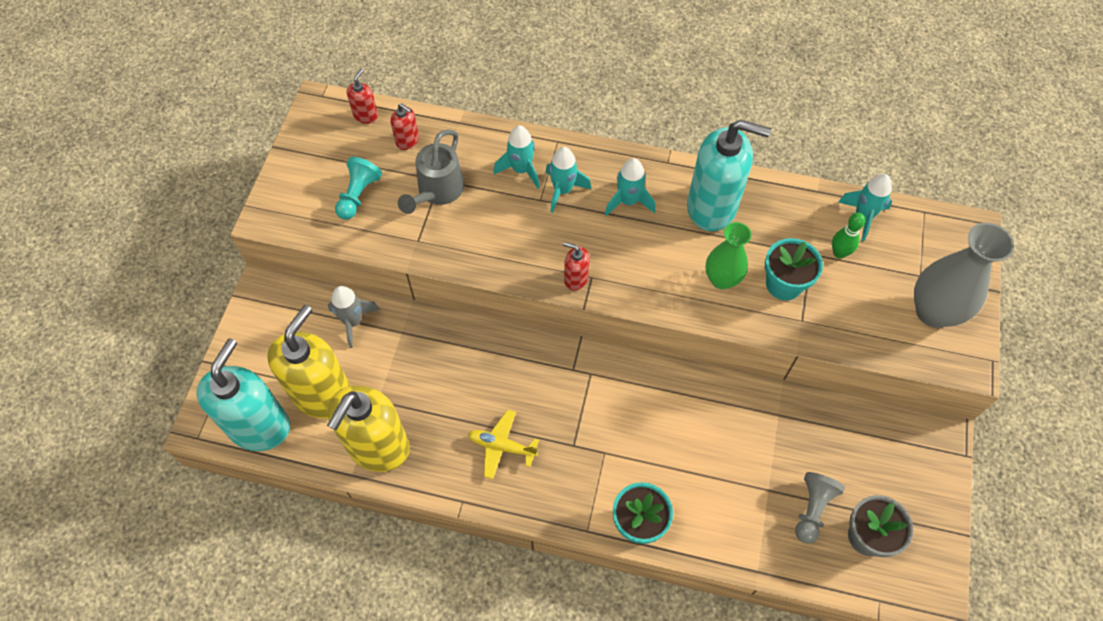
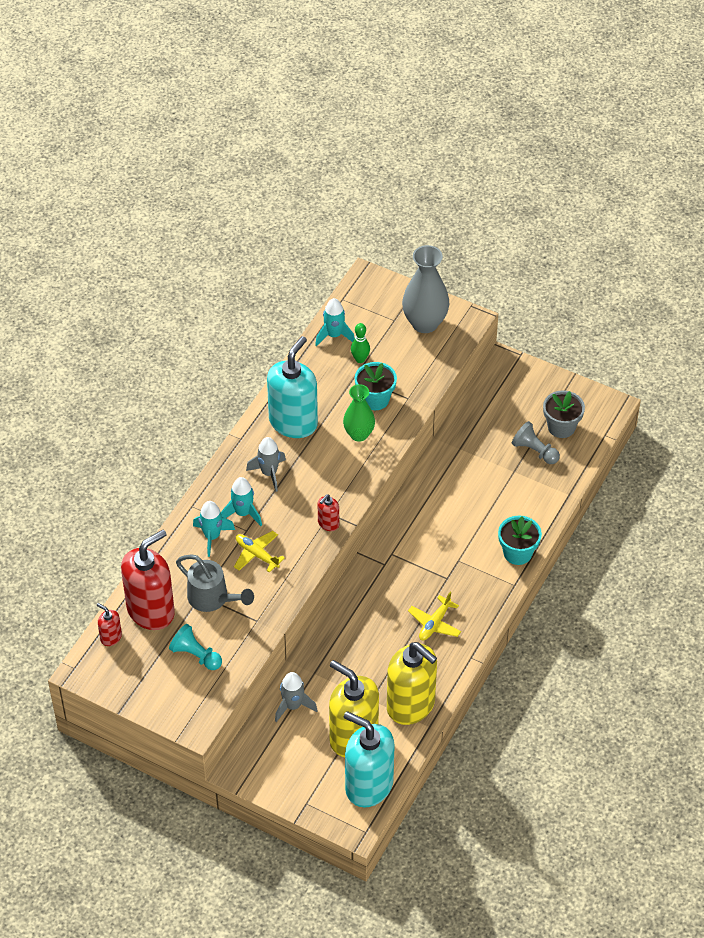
camera: 75 degrees left, 10 degrees down
(407, 141) = (151, 611): red soap dispenser -> red soap dispenser, size x2.26
(509, 218) = (257, 554): none -> yellow plane
(628, 201) = (269, 473): turquoise rocket -> grey rocket

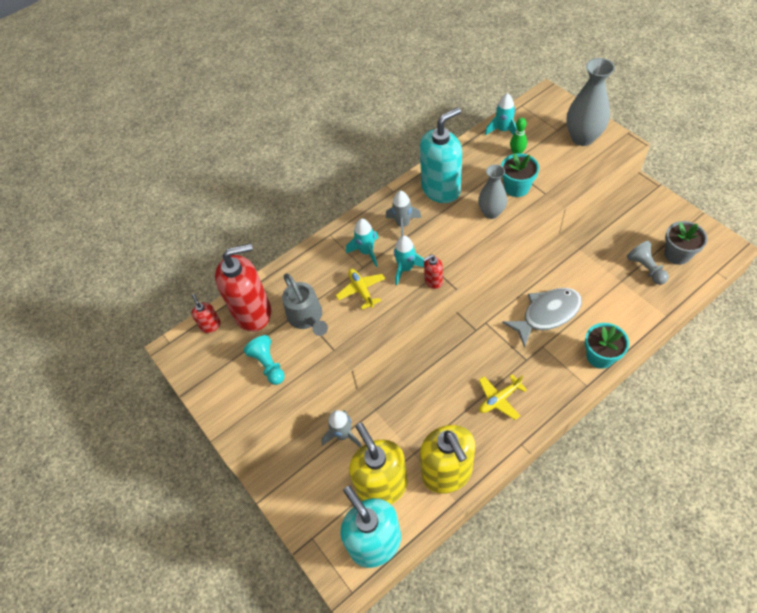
camera: 30 degrees right, 5 degrees up
(212, 537) = (332, 264): turquoise rocket -> turquoise rocket (406, 268)
(359, 434) = (491, 212): green vase -> grey vase
(451, 527) = (547, 314): none -> grey fish

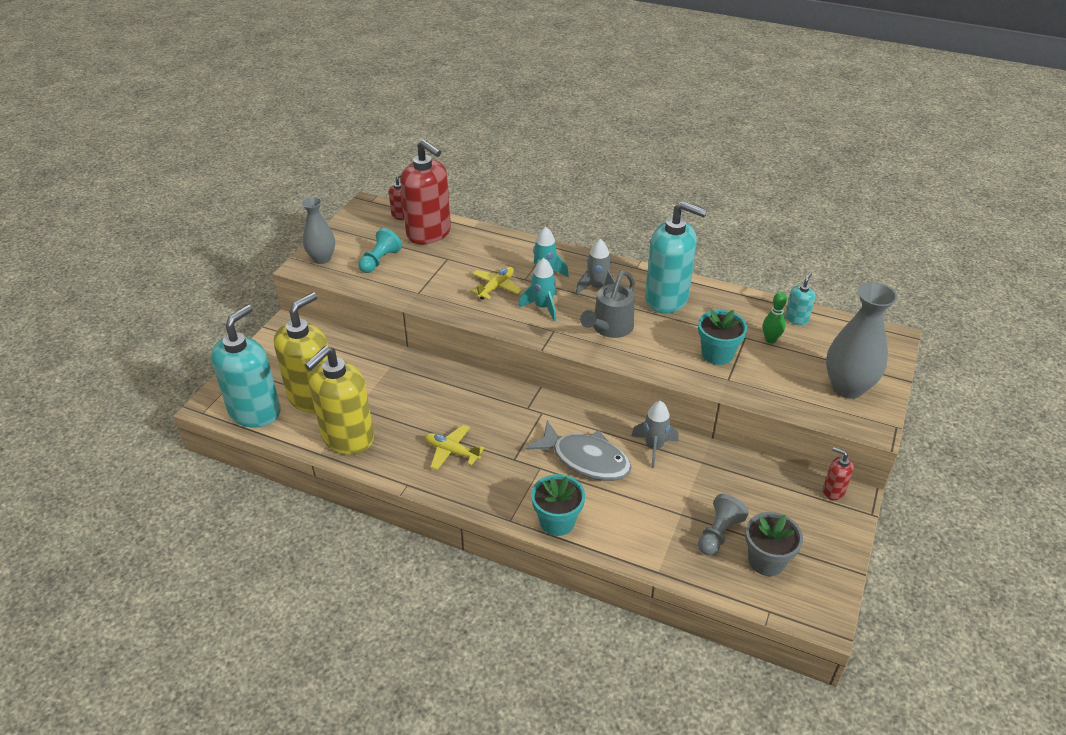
camera: 55 degrees right, 15 degrees down
(307, 318) = (443, 265): grey watering can -> grey watering can (609, 328)
(343, 435) = (353, 354): grey rocket -> grey rocket (654, 447)
(433, 281) = (540, 330): red soap dispenser -> red soap dispenser (833, 491)
(491, 212) = (664, 345): grey vase -> grey vase (322, 258)
(503, 130) = (796, 319): turquoise rocket -> turquoise soap dispenser

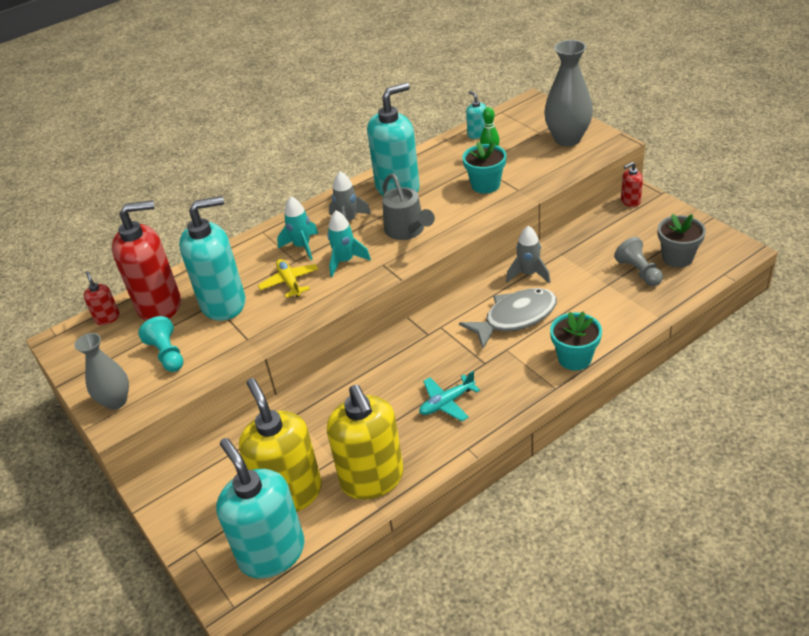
camera: 55 degrees left, 0 degrees up
(450, 263) = (224, 303): none -> turquoise soap dispenser
(452, 451) = (447, 402): yellow plane -> turquoise plane

